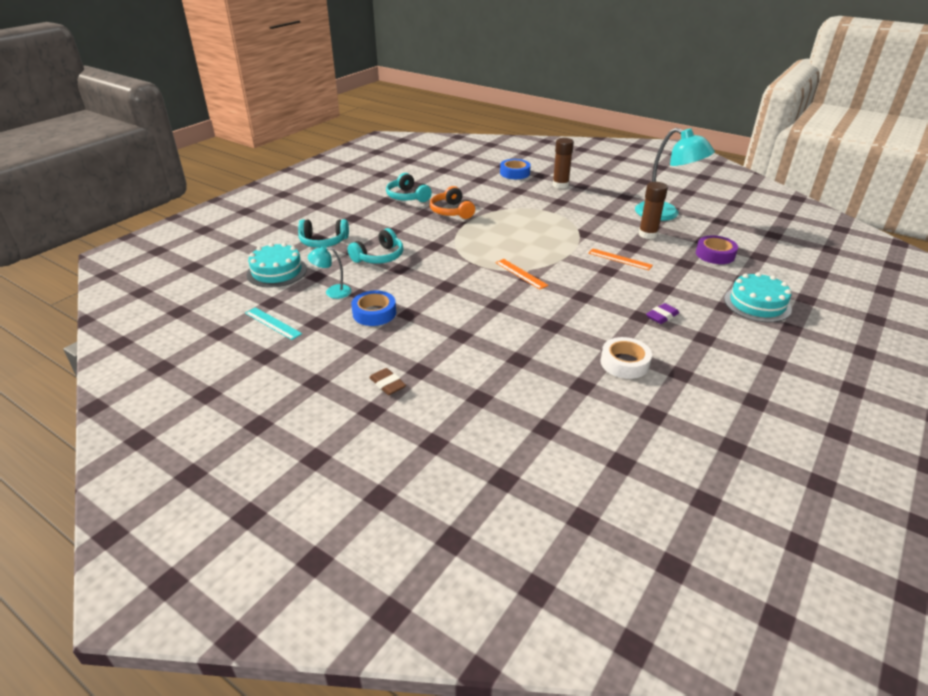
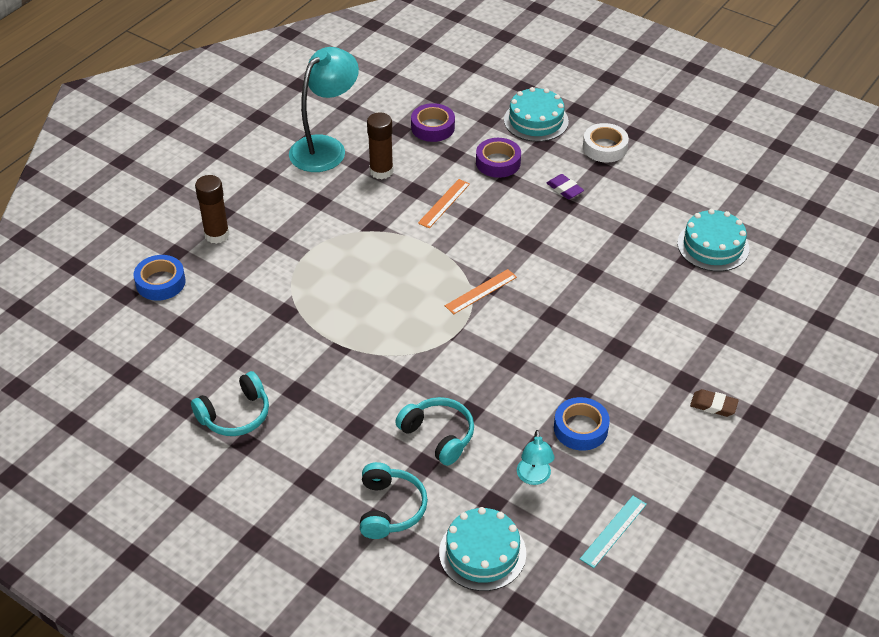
camera: 90 degrees left, 10 degrees up
(387, 384) = (713, 405): brown eraser -> brown eraser turned 60 degrees clockwise
(452, 211) = (297, 358): orange headphones -> none
(608, 404) = (713, 246): none -> turquoise cake
(624, 363) = (649, 227): white tape -> white tape (604, 147)
(684, 283) = (498, 162): none -> purple tape

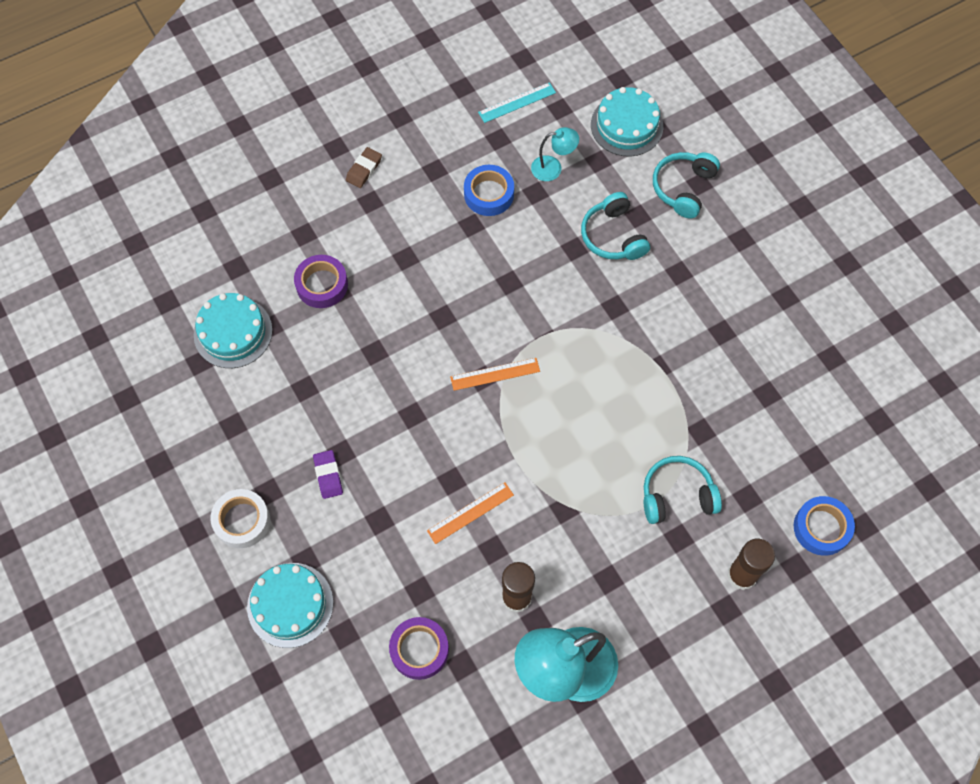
camera: 155 degrees left, 20 degrees up
(235, 415) = (786, 329): turquoise headphones -> turquoise headphones (677, 495)
(498, 162) = (376, 551): purple tape -> purple tape (322, 285)
(534, 477) = (553, 168): turquoise lamp -> turquoise lamp turned 60 degrees clockwise
(713, 405) = (364, 169): brown eraser -> brown eraser turned 75 degrees clockwise

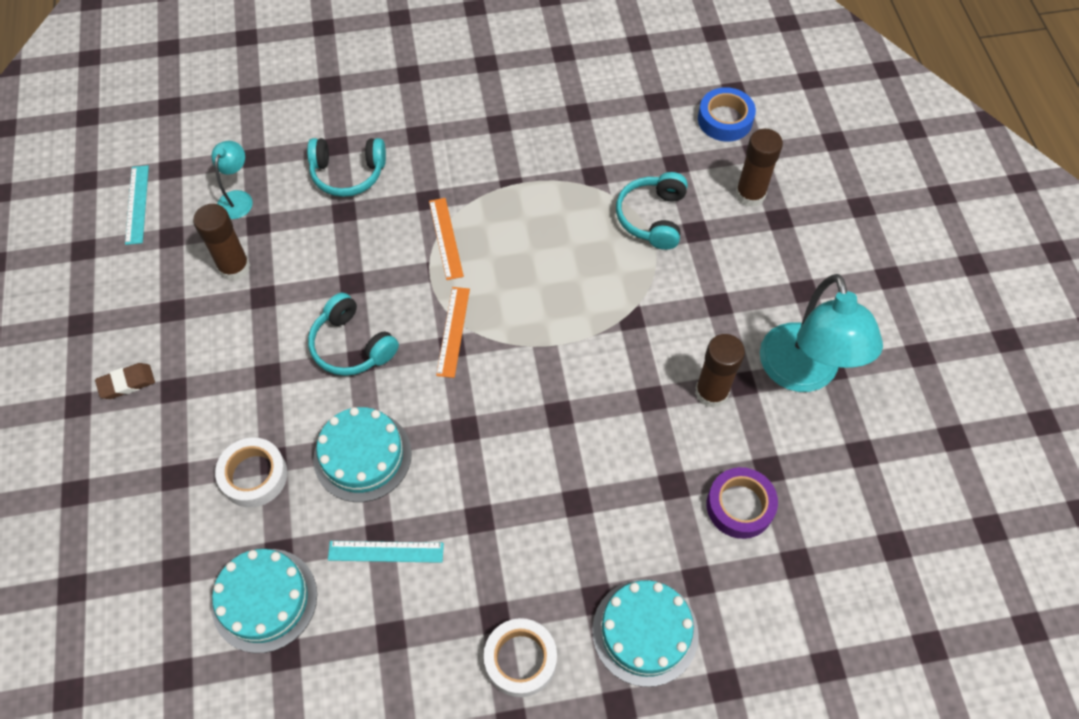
camera: 70 degrees left, 5 degrees down
(294, 397) = (386, 551): none -> turquoise ruler
(322, 285) = (254, 476): purple tape -> white tape
(328, 475) = (502, 541): purple eraser -> none
(364, 169) = (127, 383): brown eraser -> brown eraser turned 75 degrees counterclockwise
(470, 513) = (602, 406): orange ruler -> orange ruler (445, 238)
(489, 194) = (234, 267): blue tape -> brown glue stick
(627, 125) = (227, 119): turquoise cake -> turquoise cake (362, 456)
(683, 188) = (327, 98): turquoise headphones -> turquoise headphones (352, 345)

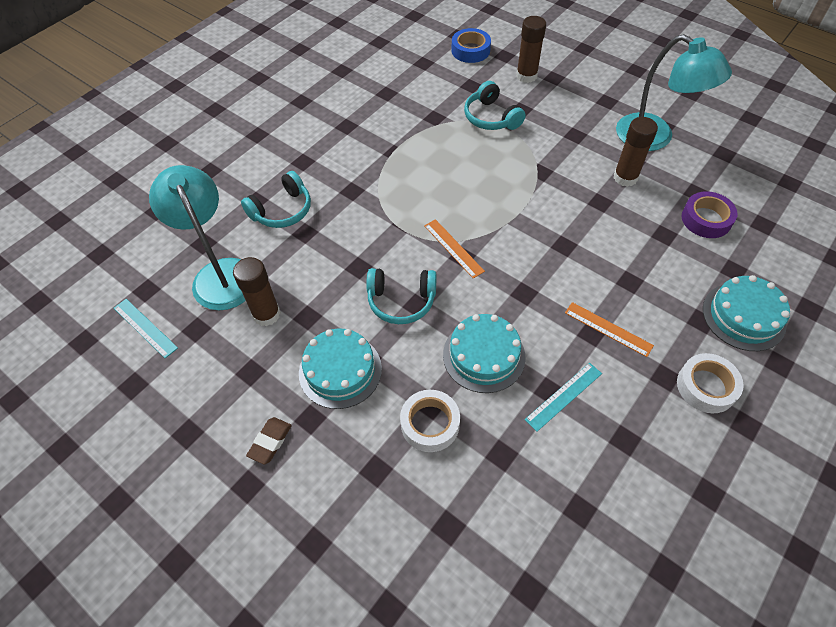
camera: 40 degrees left, 5 degrees down
(238, 198) = (220, 273): turquoise lamp -> turquoise lamp, size x2.05
(264, 600) = (527, 490): turquoise cake -> turquoise cake (340, 370)
(445, 238) = (388, 203): orange ruler -> orange ruler (608, 329)

